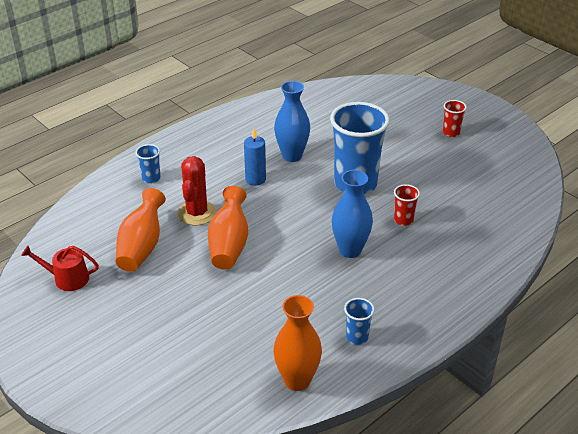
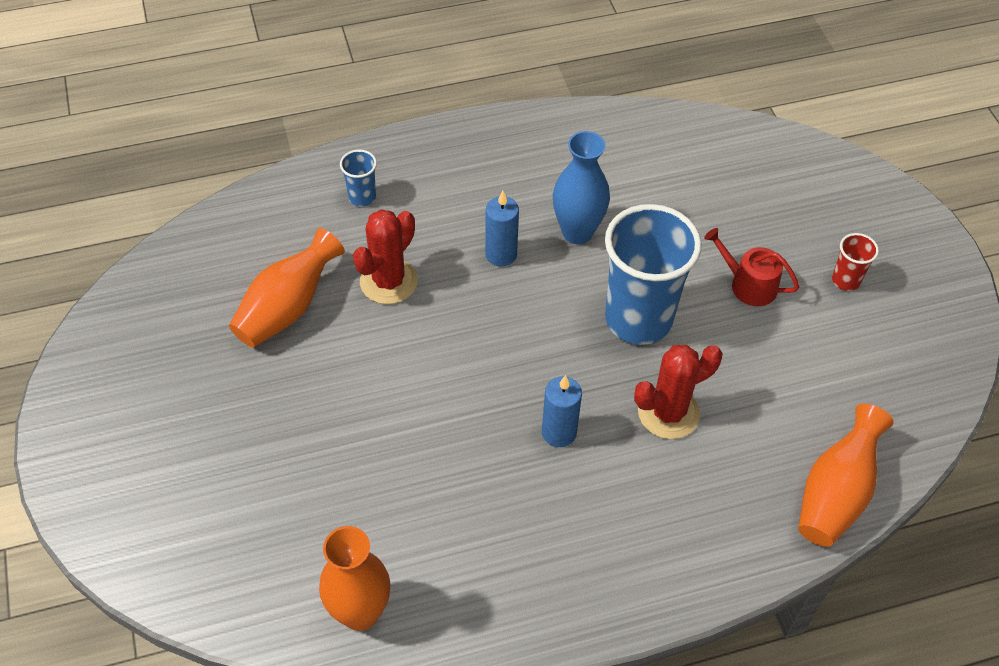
camera: 25 degrees right, 15 degrees up
(67, 278) = (169, 321): red watering can -> red watering can (748, 284)
(229, 244) = (401, 352): orange vase -> orange vase (835, 493)
(350, 250) = (559, 432): blue vase -> blue candle
(357, 337) = (479, 581): blue cup -> none
(403, 220) = (668, 413): red cup -> red cactus

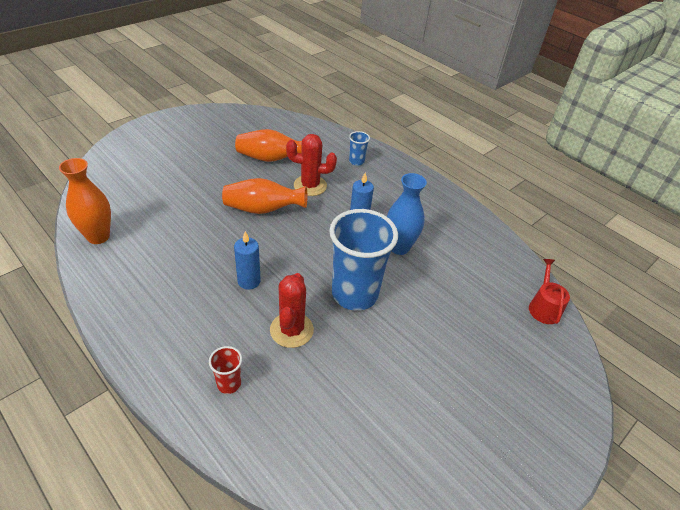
camera: 60 degrees right, 10 degrees down
(668, 413) = (291, 330): red cactus -> red cactus turned 60 degrees clockwise
(748, 284) = (423, 344): red watering can -> red watering can (543, 307)
(835, 493) = (274, 452): orange vase -> orange vase (263, 209)
(845, 280) = (472, 405): red cup -> red cup (229, 384)

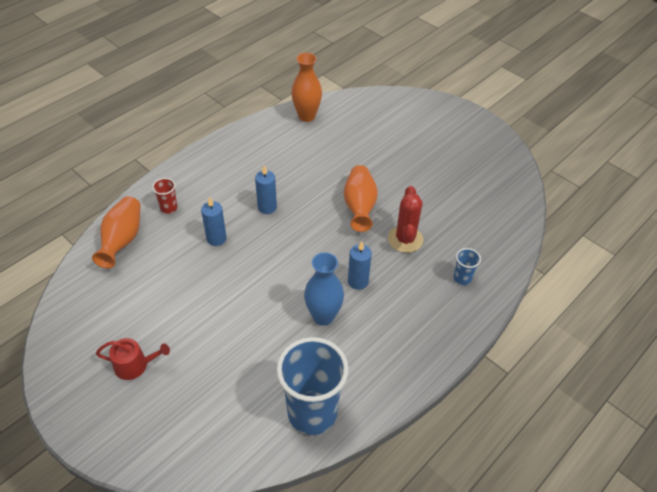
camera: 90 degrees right, 5 degrees up
(271, 159) = (441, 205): orange vase -> orange vase (122, 240)
(291, 330) = (216, 238): red cactus -> blue candle
(354, 294) = (257, 279): blue cup -> blue cup (312, 413)
(543, 307) = (248, 449): red watering can -> red watering can (135, 365)

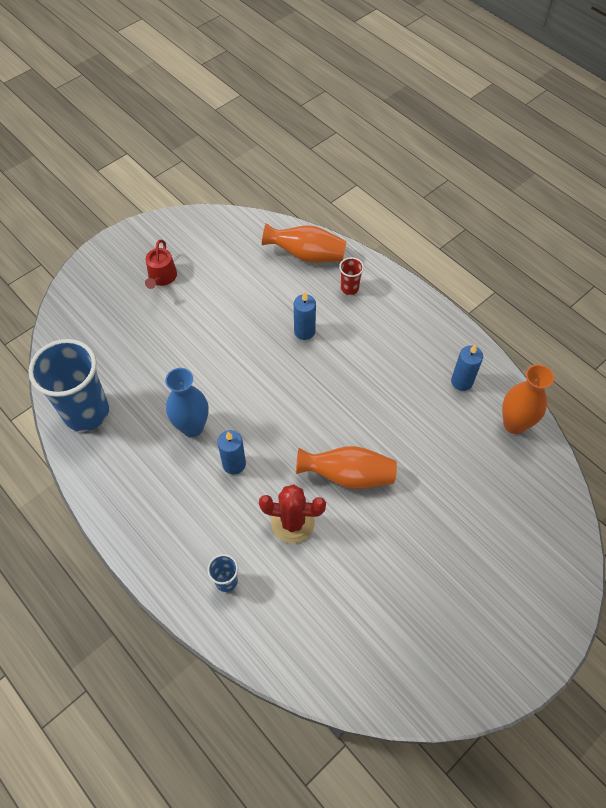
camera: 95 degrees right, 10 degrees up
(267, 207) = (349, 378): blue candle -> blue candle (461, 381)

